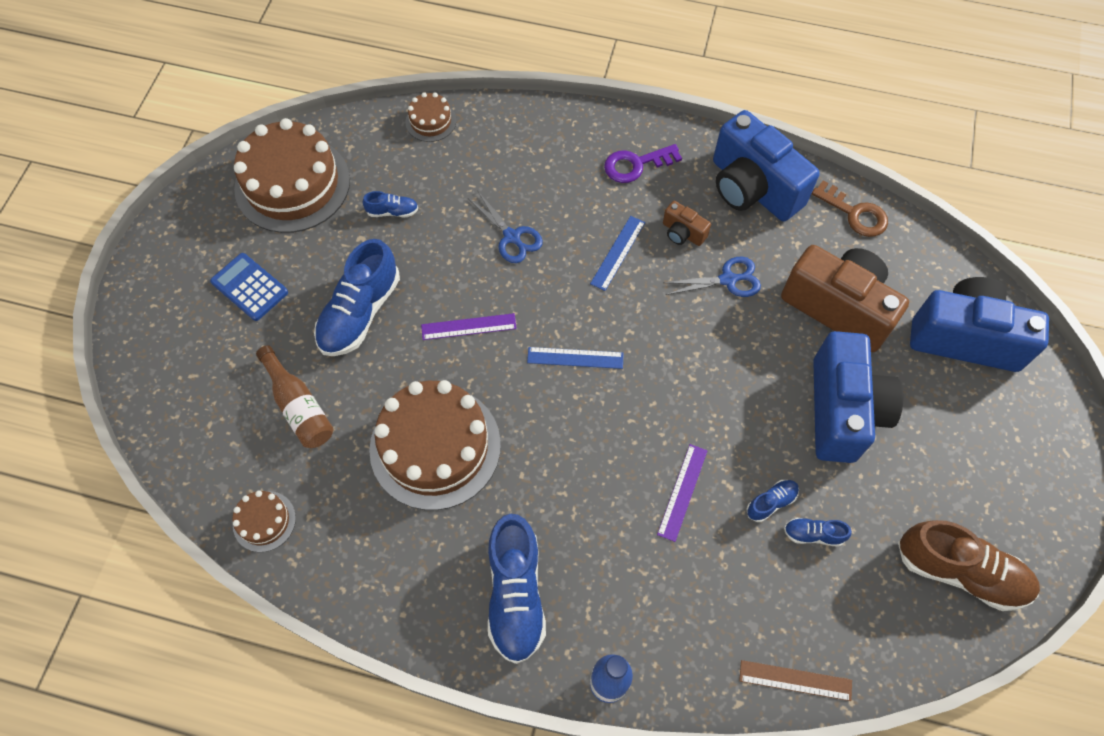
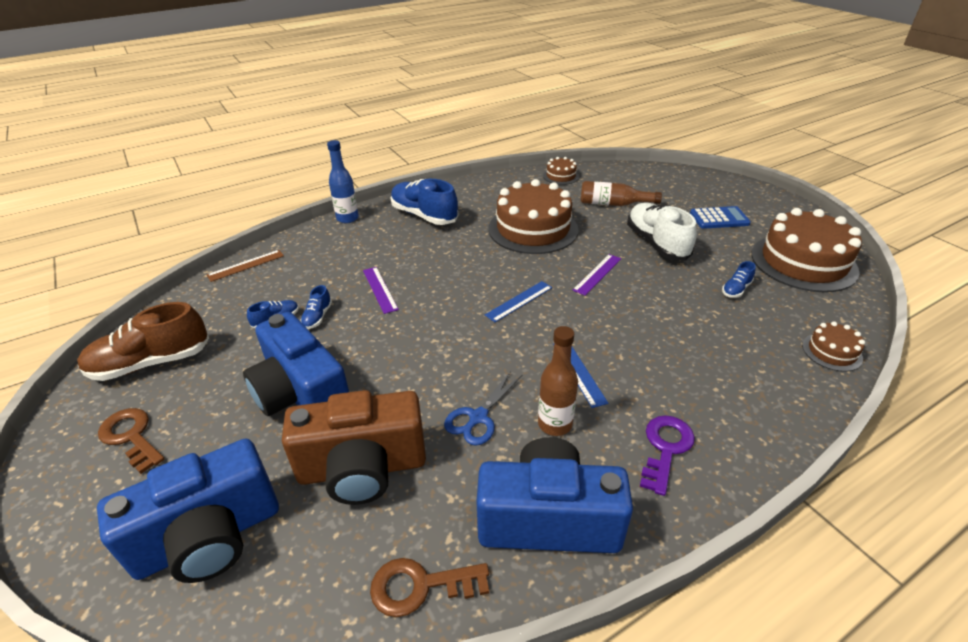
camera: 135 degrees right, 25 degrees down
(360, 313) = (656, 243): blue shoe -> white shoe
(512, 237) = (655, 329): blue scissors -> none
(682, 233) = (555, 424): brown camera -> brown bottle
(999, 479) = (131, 437): none -> brown key

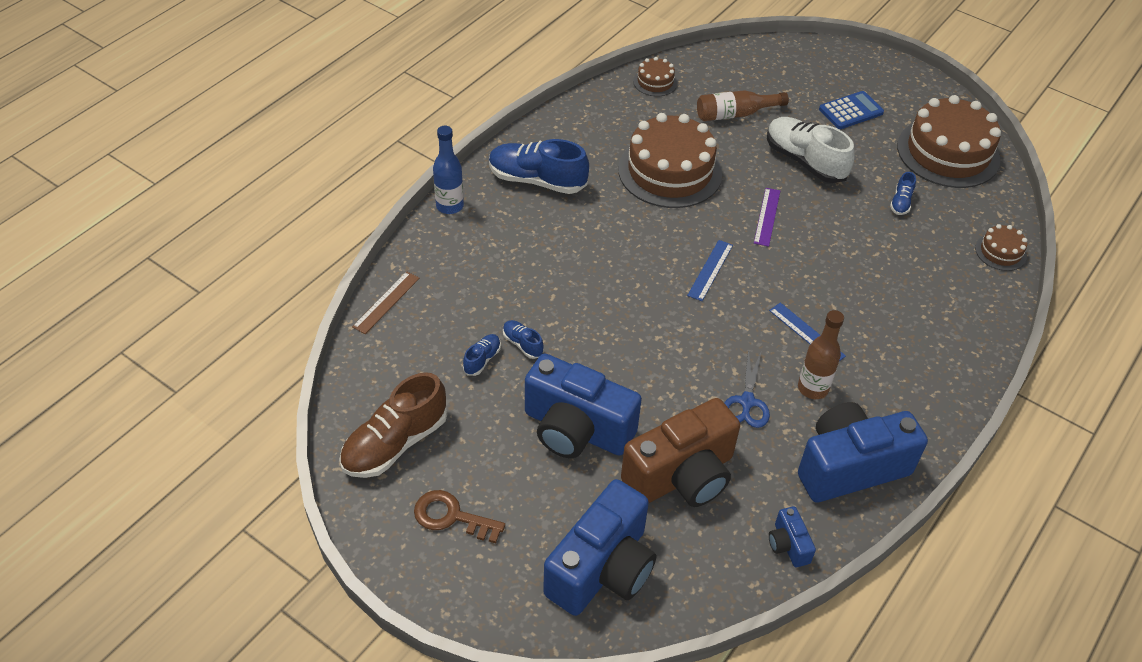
camera: 25 degrees left, 10 degrees up
(317, 317) = (522, 344): blue shoe -> blue shoe turned 150 degrees clockwise
(380, 289) = (561, 293): purple ruler -> none
(420, 586) = (788, 545): brown key -> blue camera
(665, 448) = (907, 383): purple key -> none

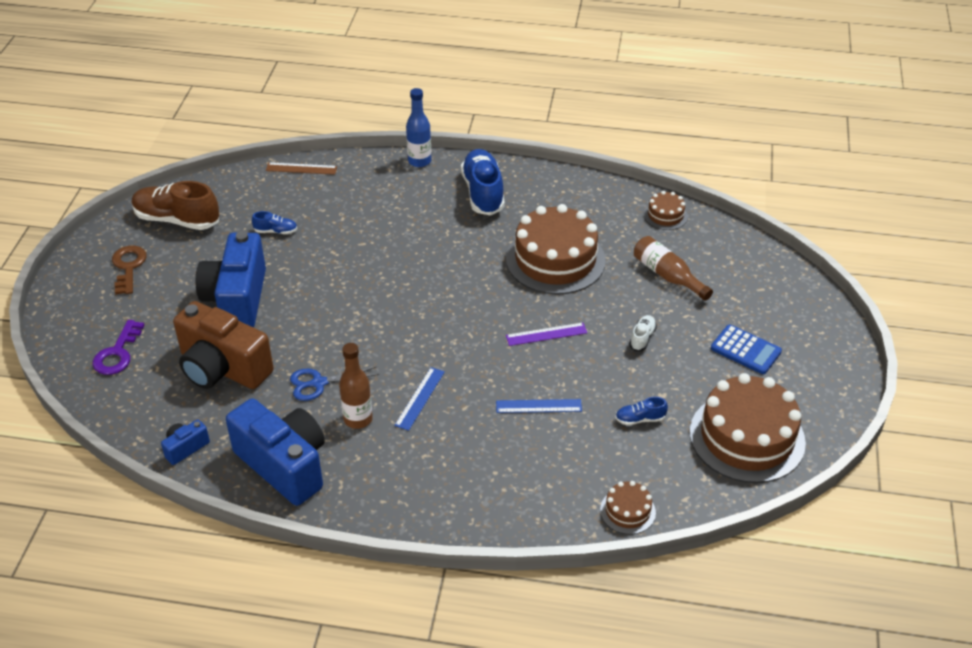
camera: 65 degrees right, 5 degrees down
(522, 344) = (303, 245): blue shoe -> none
(602, 569) = (117, 353): blue camera -> purple key
(710, 270) = (453, 319): blue ruler -> blue ruler (538, 406)
(804, 161) = (642, 338): white shoe -> white shoe, size x0.46

